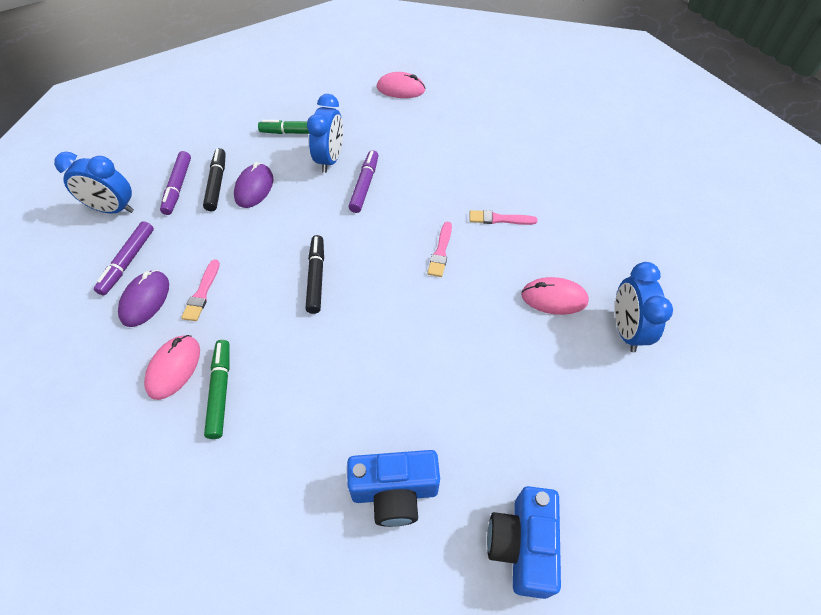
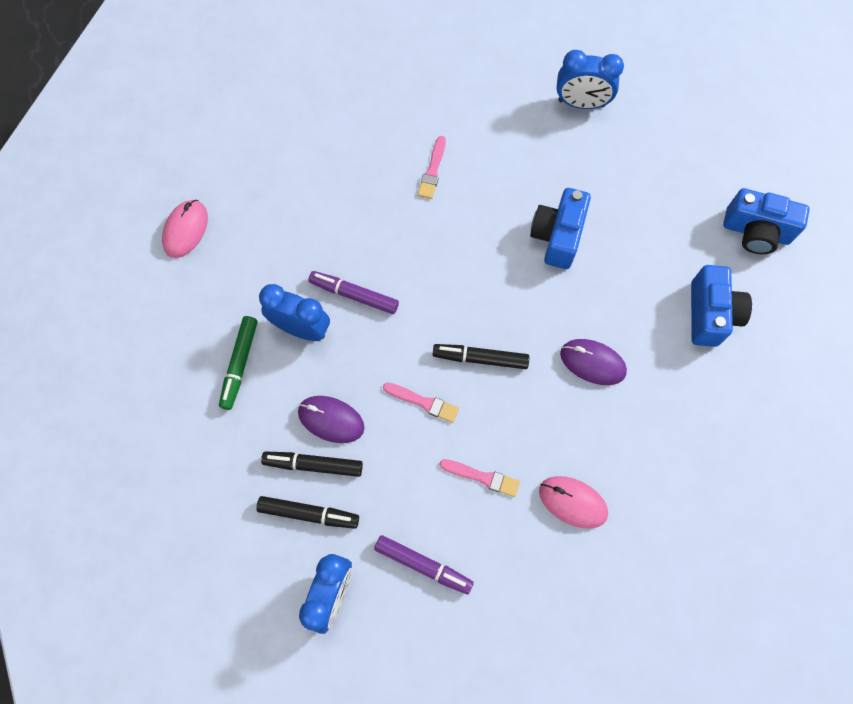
camera: 80 degrees left, 15 degrees up
(145, 300) = (482, 539): purple mouse -> purple mouse (592, 362)
(178, 187) = (308, 513): purple marker -> black marker
(220, 391) = (603, 455): green marker -> none
(440, 252) = (466, 234): pink brush -> pink brush (423, 402)
(457, 325) = (557, 236): none -> blue camera
(554, 298) = (539, 149): pink mouse -> none

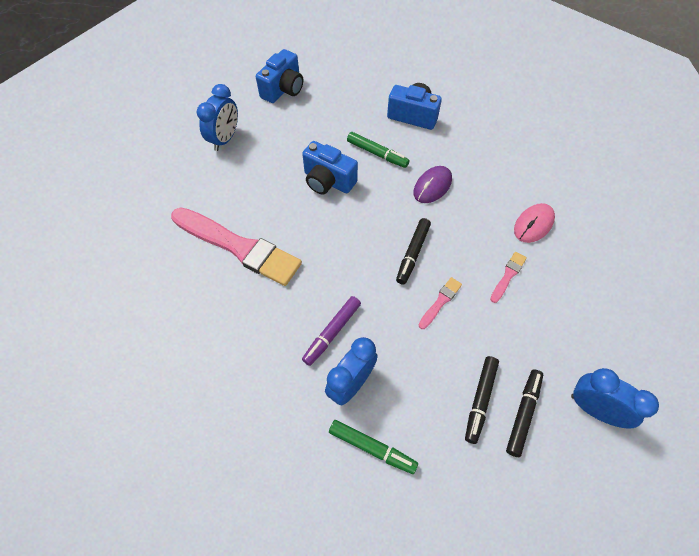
camera: 75 degrees left, 10 degrees down
(186, 230) = (212, 476): pink mouse -> none
(331, 420) = (442, 376): purple mouse -> none
(423, 565) = (573, 333): purple marker -> none
(432, 170) = (239, 247): pink brush -> pink brush, size x2.40
(623, 283) = (377, 154): none -> green marker
(756, 232) = (362, 78): blue camera -> blue camera (283, 89)

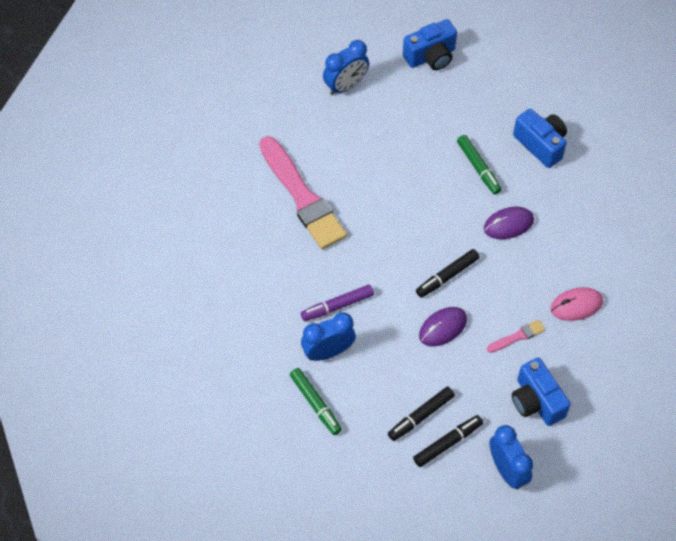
camera: 30 degrees right, 0 degrees up
(328, 181) = (415, 173): blue camera -> blue camera (536, 401)
(440, 302) = (442, 327): pink brush -> purple mouse

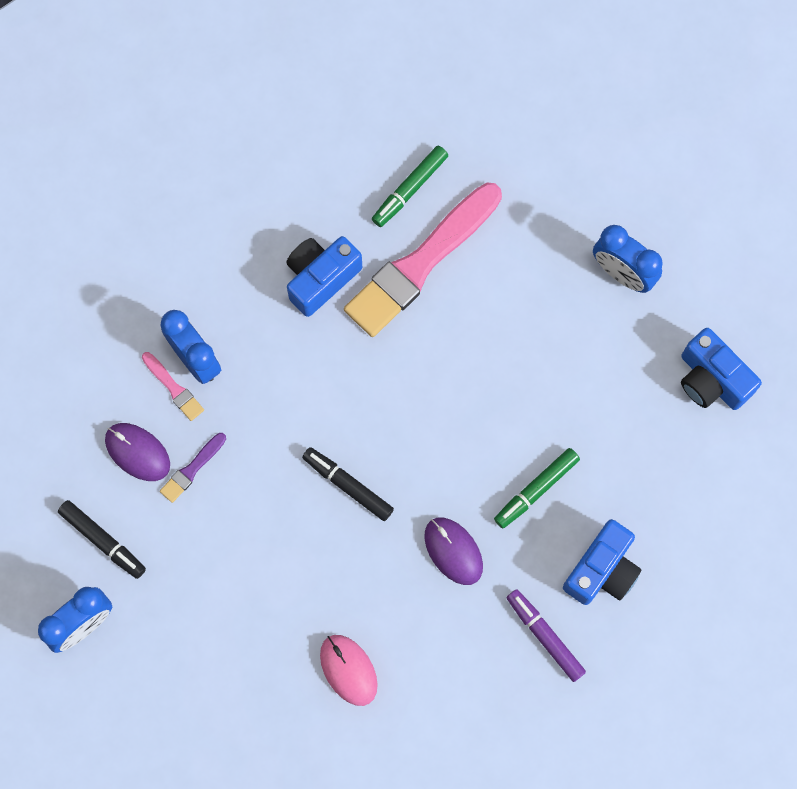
camera: 75 degrees right, 15 degrees up
(315, 404) = (118, 362): green marker -> green marker (410, 189)
(337, 306) = (265, 353): purple marker -> purple marker (545, 636)
(409, 372) = (192, 469): none -> purple brush
(421, 416) = (132, 498): black marker -> none
(442, 327) = (268, 497): purple mouse -> purple mouse (137, 452)
(517, 336) = (279, 599): pink brush -> pink brush (173, 388)
(536, 401) = (190, 643): blue camera -> blue camera (320, 278)

